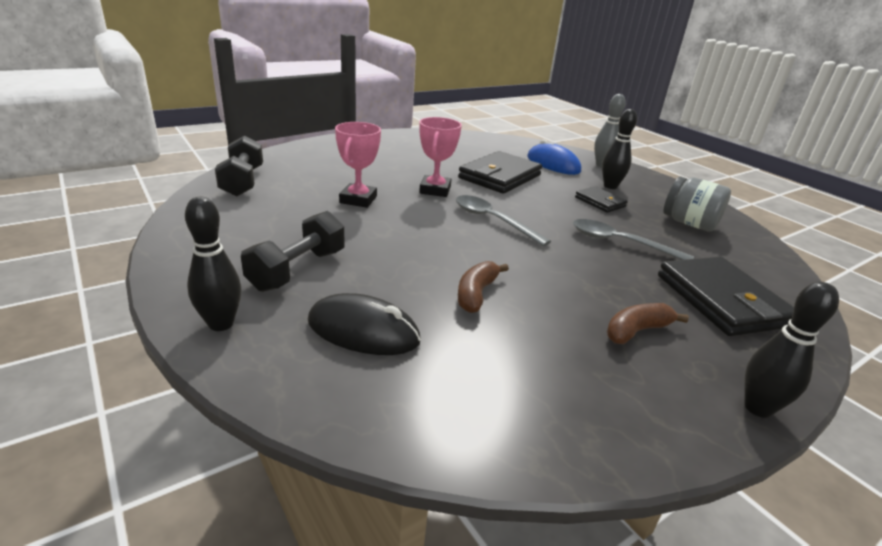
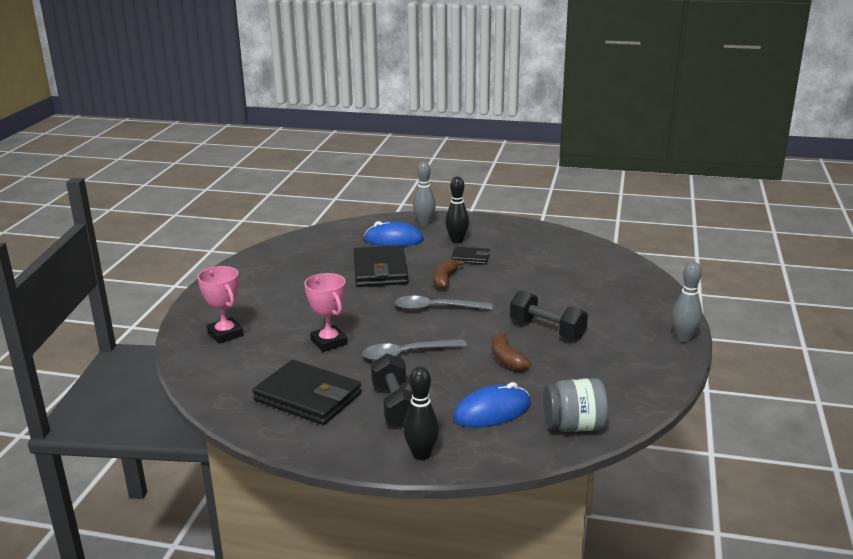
camera: 40 degrees left, 5 degrees down
(243, 182) = (219, 377): black dumbbell -> black dumbbell (547, 330)
(363, 331) = (492, 411): black mouse -> blue mouse
(435, 190) = (361, 306): pink trophy -> pink trophy (225, 334)
(620, 243) = (523, 283): grey spoon -> grey spoon (407, 354)
(636, 331) = (601, 332): brown banana -> brown banana (445, 279)
(689, 223) = (537, 247): grey jar -> grey jar (574, 426)
(721, 300) = (612, 292): black wallet -> black wallet (307, 397)
(757, 408) = (684, 338): black bowling pin -> grey bowling pin

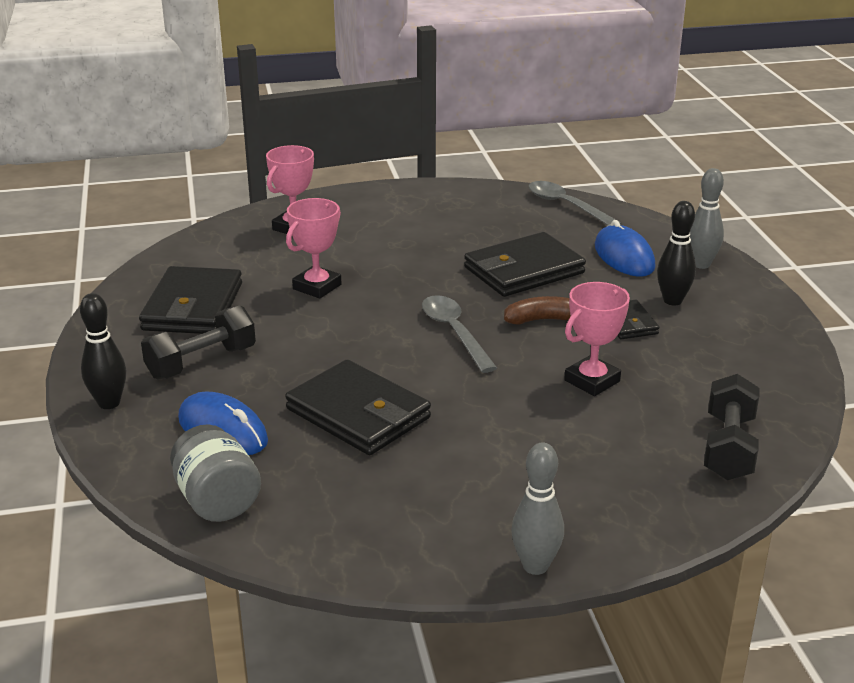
camera: 65 degrees right, 5 degrees up
(407, 354) = (322, 341): grey spoon -> grey spoon (566, 206)
(506, 359) = (358, 414): brown banana -> black wallet
(523, 282) = (592, 381): none -> pink trophy
(547, 330) = (463, 430): black dumbbell -> black dumbbell (728, 448)

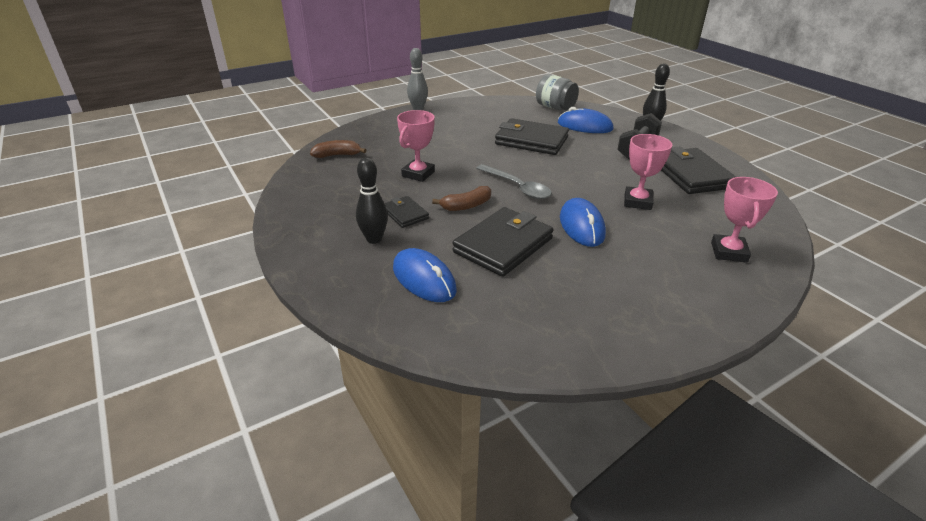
camera: 160 degrees right, 5 degrees up
(417, 274) = (581, 226): none -> blue mouse
(566, 206) = (509, 346): grey spoon -> none
(701, 264) = (350, 284): grey bowling pin -> none
(728, 448) = (337, 155): black dumbbell -> brown banana

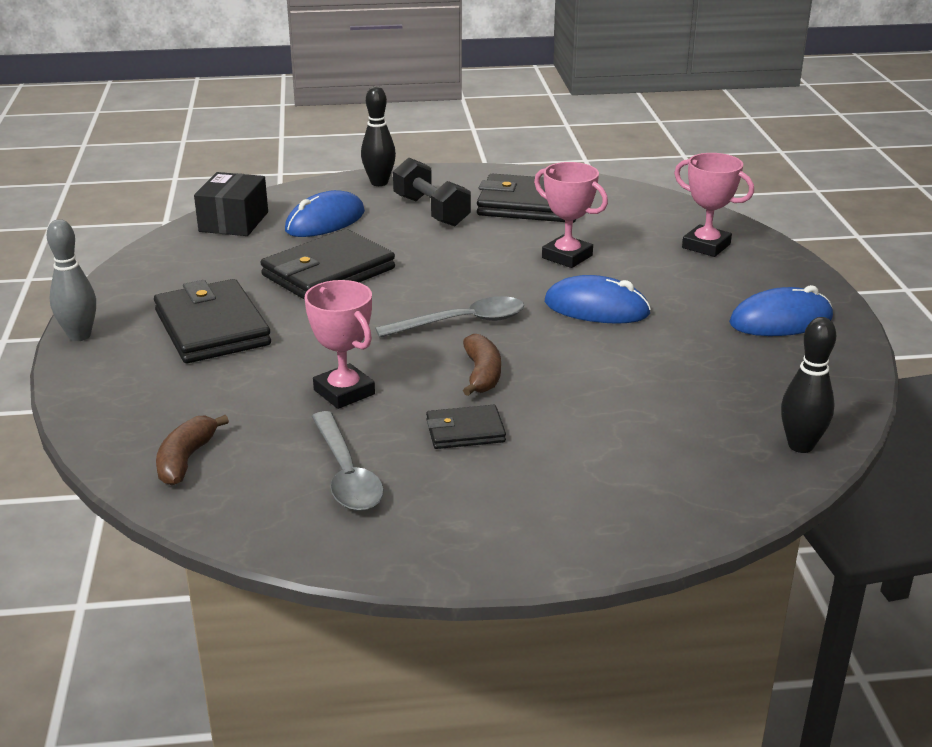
camera: 65 degrees left, 5 degrees down
(346, 192) = (346, 474): none -> grey spoon
(374, 239) = (519, 474): black bowling pin -> black bowling pin (800, 446)
(424, 279) = (649, 452): blue mouse -> blue mouse (780, 321)
(503, 245) = (606, 373): black wallet -> black wallet (212, 328)
(555, 107) = (234, 222): grey jar -> black box

